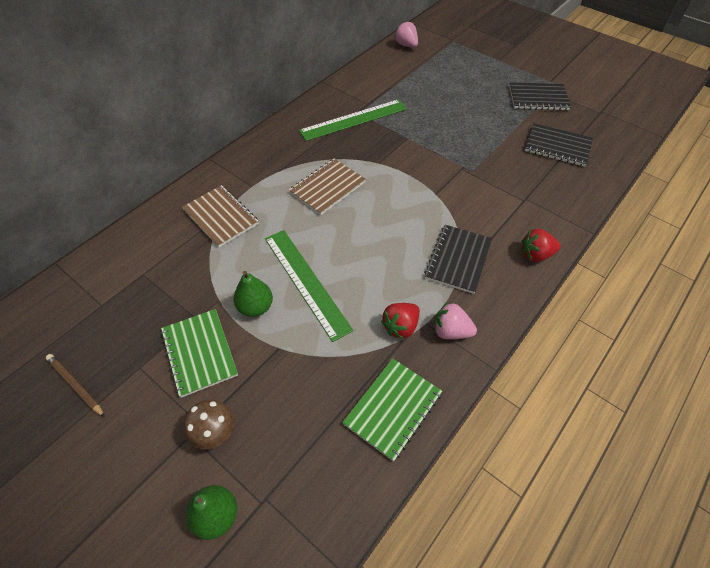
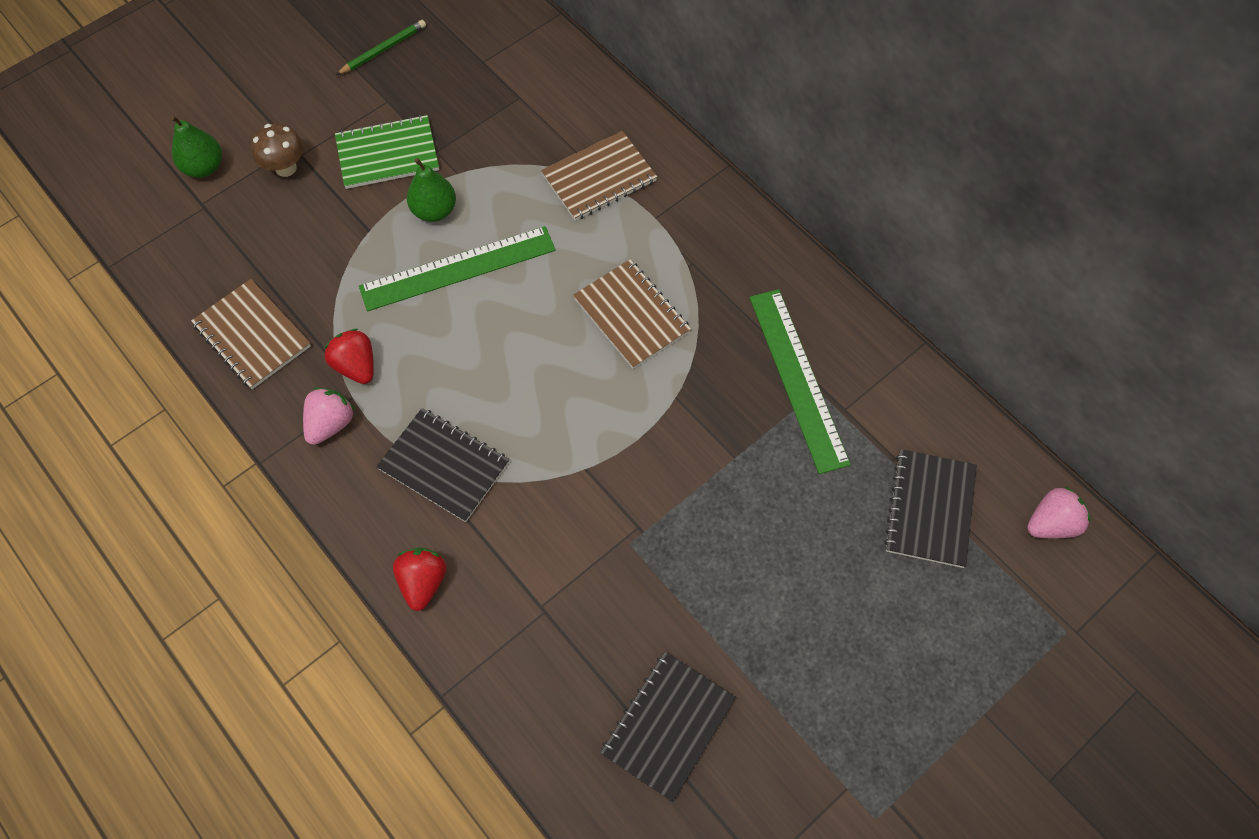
camera: 100 degrees right, 10 degrees up
(75, 385) = (383, 49): brown pencil -> green pencil
(392, 408) = (252, 335): green notebook -> brown notebook
(538, 98) = (829, 749): black notebook -> black notebook (930, 509)

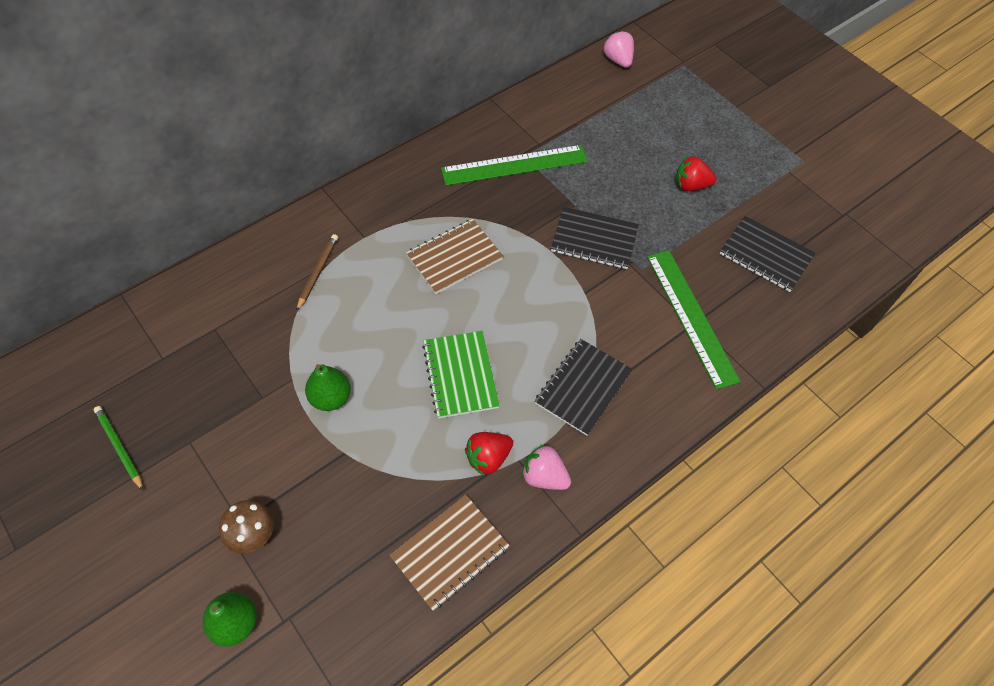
camera: 90 degrees left, 5 degrees down
(387, 154) = (257, 439): green notebook -> green notebook (460, 375)
(423, 582) = (680, 401): red strawberry -> red strawberry (691, 185)
(458, 268) = (395, 378): green ruler -> green ruler (691, 317)
(599, 178) = (318, 272): brown notebook -> brown pencil
(930, 509) = (610, 111): black notebook -> black notebook (594, 239)

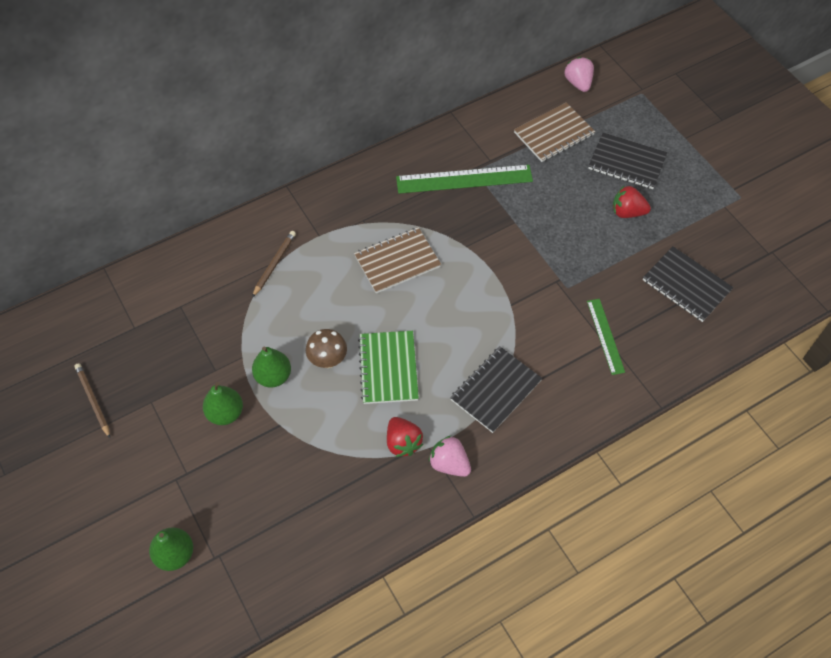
camera: 10 degrees right, 0 degrees up
(119, 447) = (93, 400): green pencil -> brown pencil
(254, 535) = (197, 485): brown mushroom -> brown mushroom (328, 360)
(279, 446) = (225, 413): none -> green pear
(450, 552) = (359, 518): brown notebook -> brown notebook (553, 134)
(488, 458) = (403, 442): red strawberry -> red strawberry turned 90 degrees counterclockwise
(594, 239) = (527, 256): black notebook -> black notebook (627, 162)
(691, 317) = (605, 336): green ruler -> green ruler, size x0.58

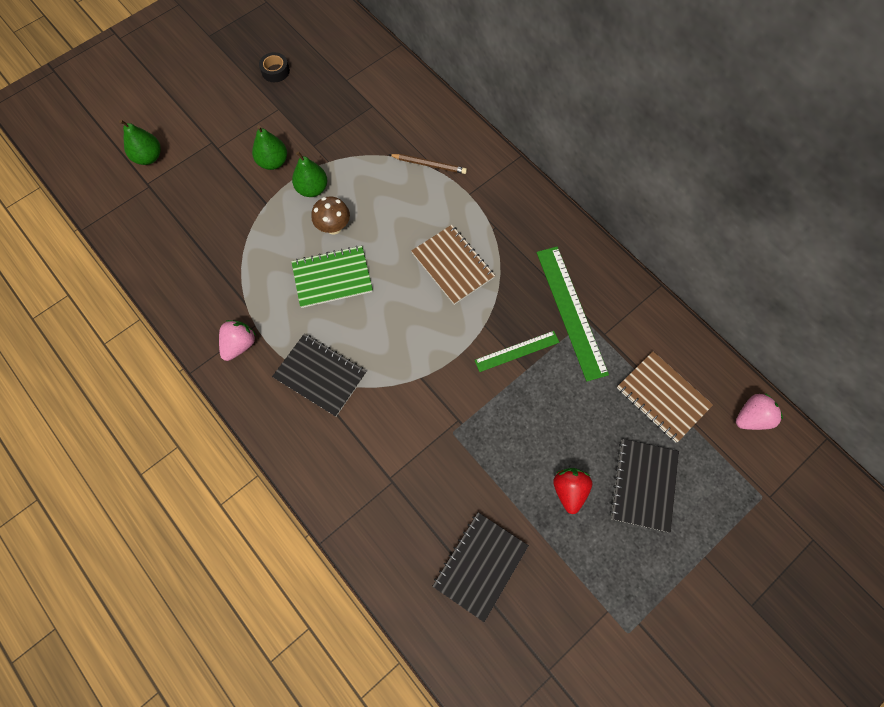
camera: 80 degrees right, 10 degrees up
(93, 400) = (275, 71): brown pencil -> black tape
(403, 442) = (257, 302): red strawberry -> none
(605, 336) = (398, 477): green ruler -> green ruler (517, 351)

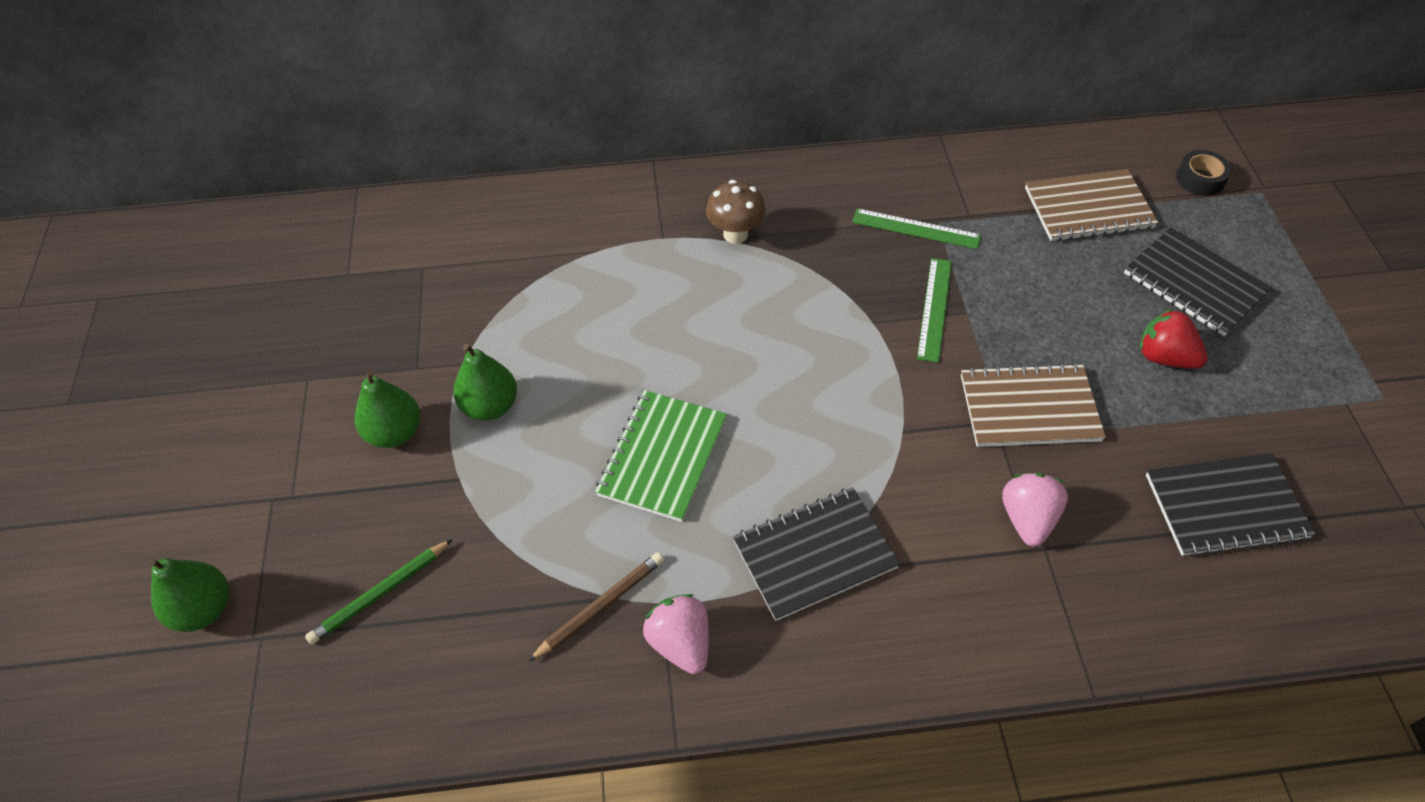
camera: 55 degrees left, 15 degrees down
(193, 214) = (380, 593): none -> green pencil
(275, 71) = (236, 349): black tape -> black tape (1200, 179)
(334, 227) = (580, 412): brown mushroom -> brown mushroom (735, 234)
(429, 165) = (579, 255): brown pencil -> brown pencil (600, 607)
(452, 265) = (756, 309): brown notebook -> brown notebook (1029, 408)
(480, 565) = (1225, 506): black notebook -> black notebook turned 75 degrees counterclockwise
(571, 311) = (916, 229): green ruler -> green ruler, size x0.58
(751, 417) = (1159, 151): pink strawberry -> pink strawberry (1027, 519)

